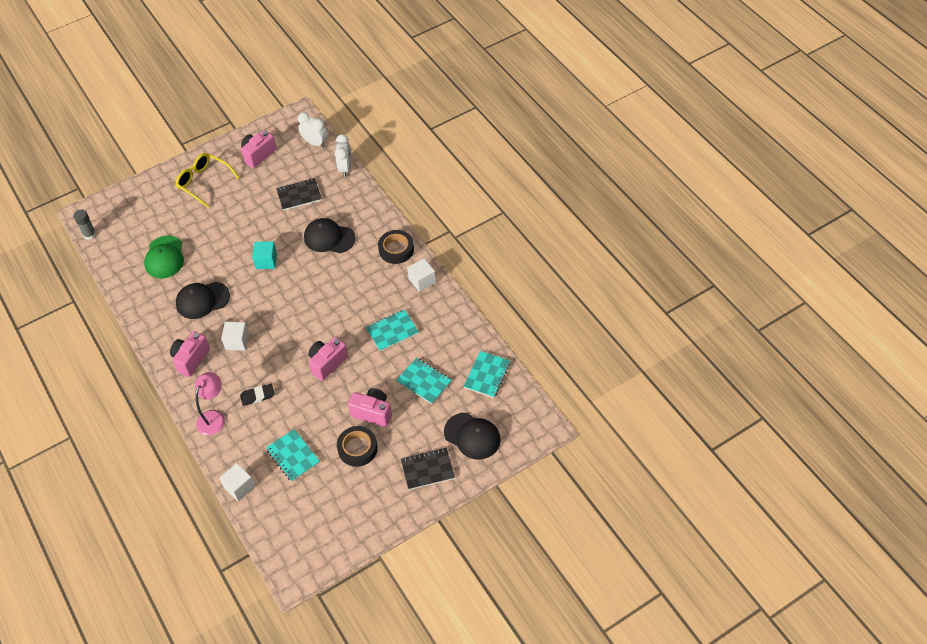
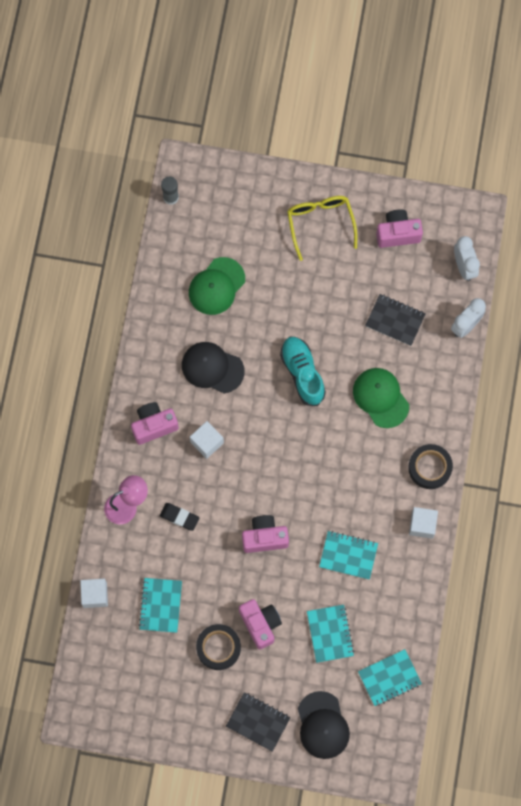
camera: 40 degrees right, 20 degrees up
(266, 261) = (302, 373): turquoise cube -> turquoise shoe
(329, 238) = (380, 398): black cap -> green cap

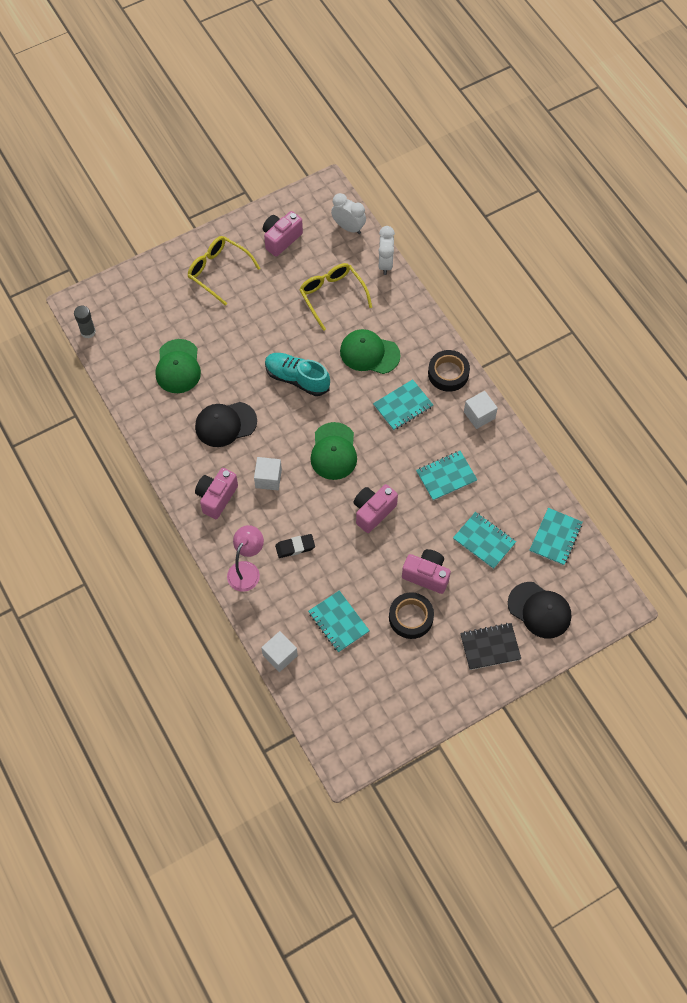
camera: 40 degrees left, 10 degrees down
(277, 461) = (333, 451): none -> green cap
(367, 466) = (403, 406): none -> turquoise notebook
(395, 320) = (332, 295): black notebook -> yellow glasses

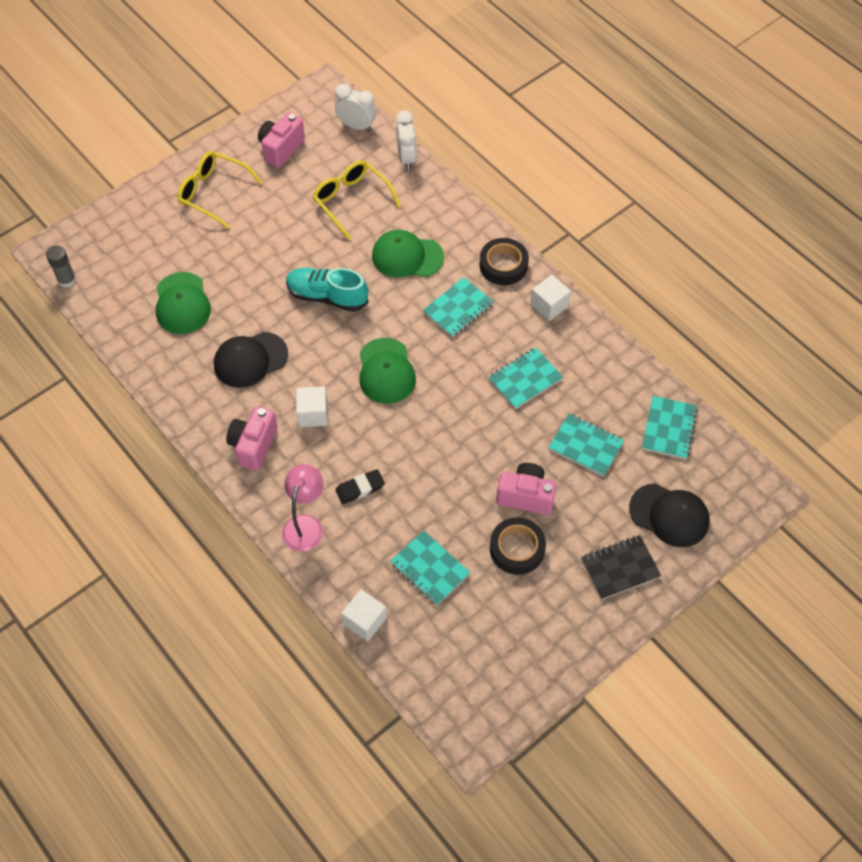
camera: 10 degrees left, 5 degrees down
(373, 512) = (446, 433): pink camera -> none

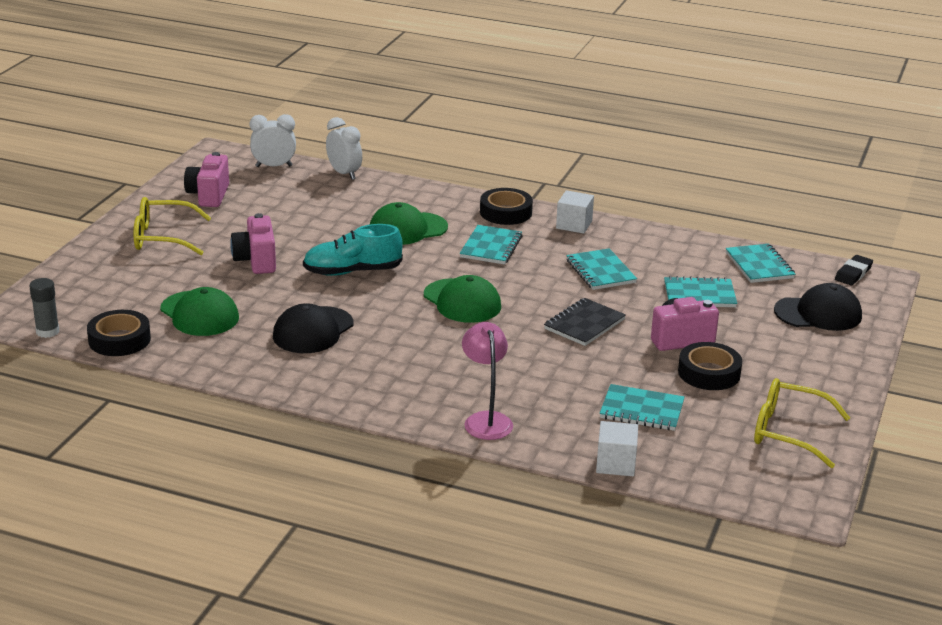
camera: 30 degrees left, 30 degrees down
(109, 311) = (119, 340): none -> black tape
(253, 445) = (375, 384): pink camera -> pink camera (256, 261)
(313, 414) = (416, 347): white cube -> none
(351, 201) = (315, 210): yellow glasses -> yellow glasses (787, 432)
(360, 488) = (516, 380): black eraser -> black eraser (853, 273)
(525, 379) = (600, 271): turquoise notebook -> turquoise notebook turned 45 degrees counterclockwise
(620, 568) = (813, 356): black notebook -> black notebook (584, 324)

